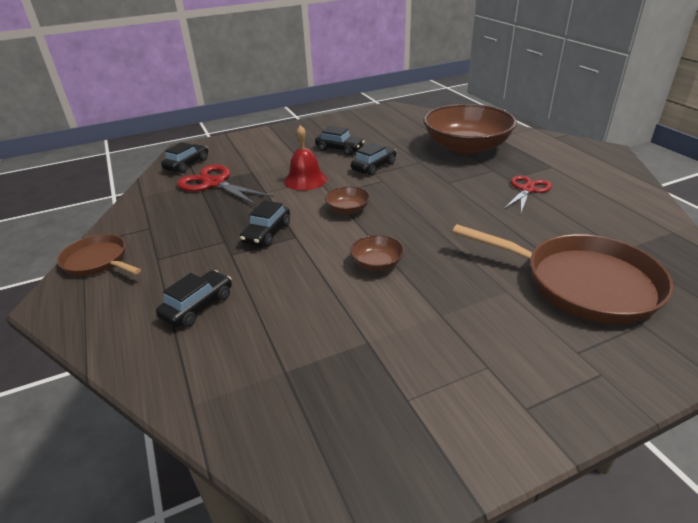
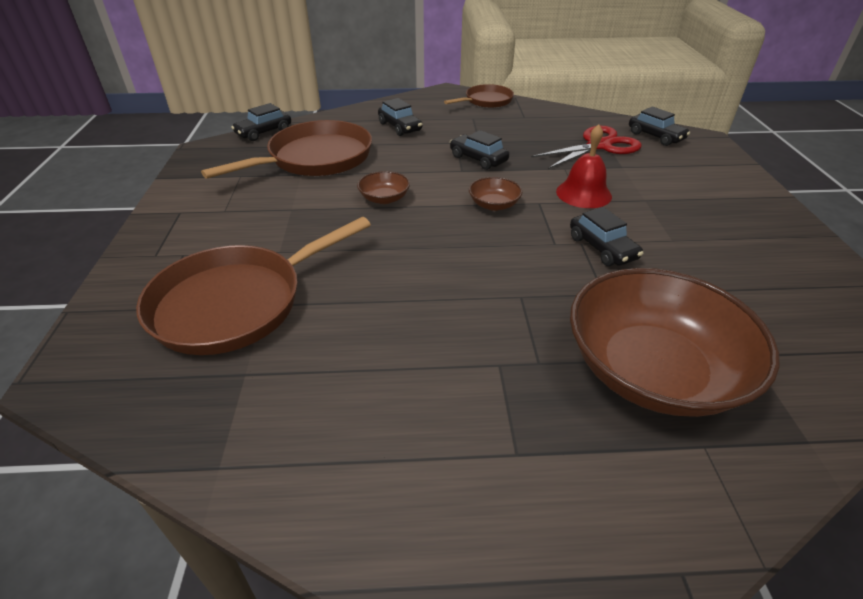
camera: 110 degrees right, 5 degrees up
(321, 346) = (315, 159): none -> brown pan
(339, 149) = (677, 234): black car -> black car (264, 132)
(527, 189) = (450, 368): red scissors -> none

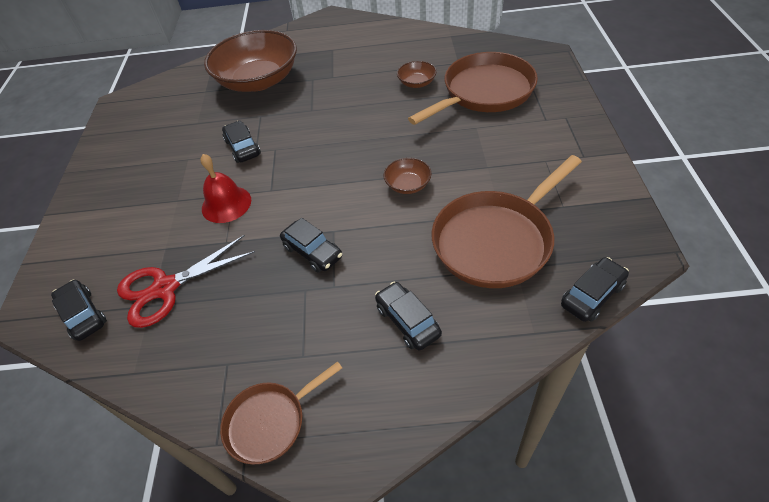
camera: 175 degrees left, 10 degrees up
(494, 205) = (311, 184): brown bowl -> brown bowl (417, 83)

